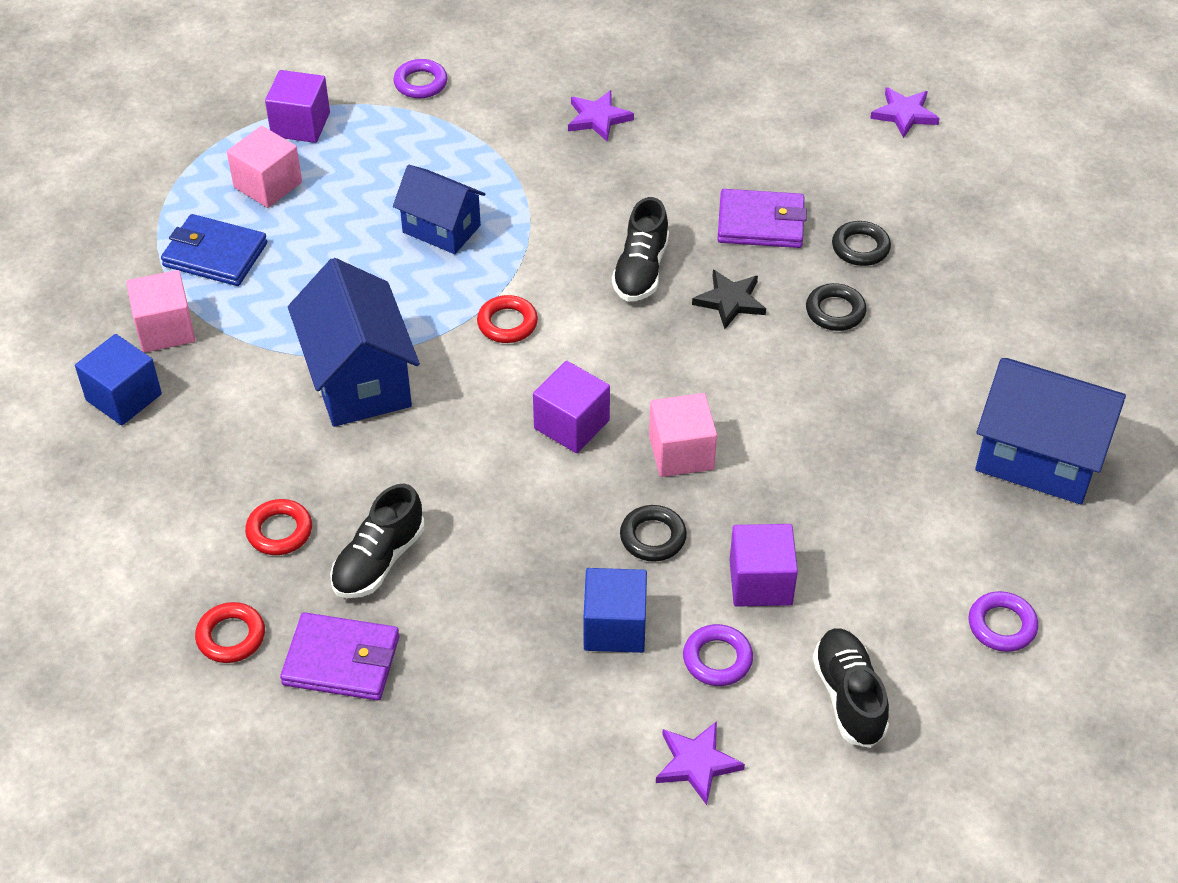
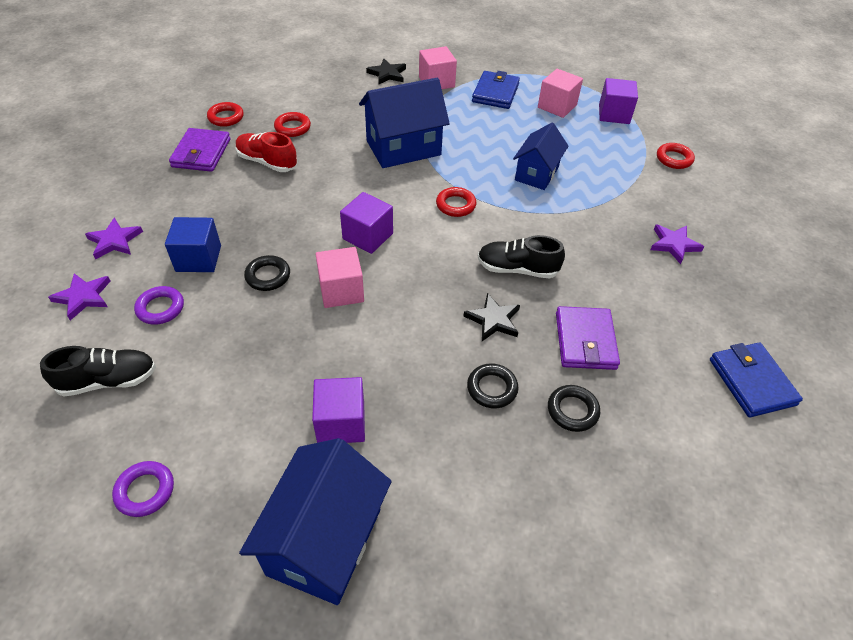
camera: 85 degrees right, 0 degrees up
(124, 397) = (387, 74): blue cube -> black star
(378, 560) = (267, 162): black shoe -> red shoe
(420, 83) = (674, 159): purple ring -> red ring
(760, 582) = (220, 332): purple cube -> purple cube (341, 423)
(812, 103) = (752, 382): none -> blue wallet
(904, 114) = (768, 457): purple star -> purple star (114, 241)

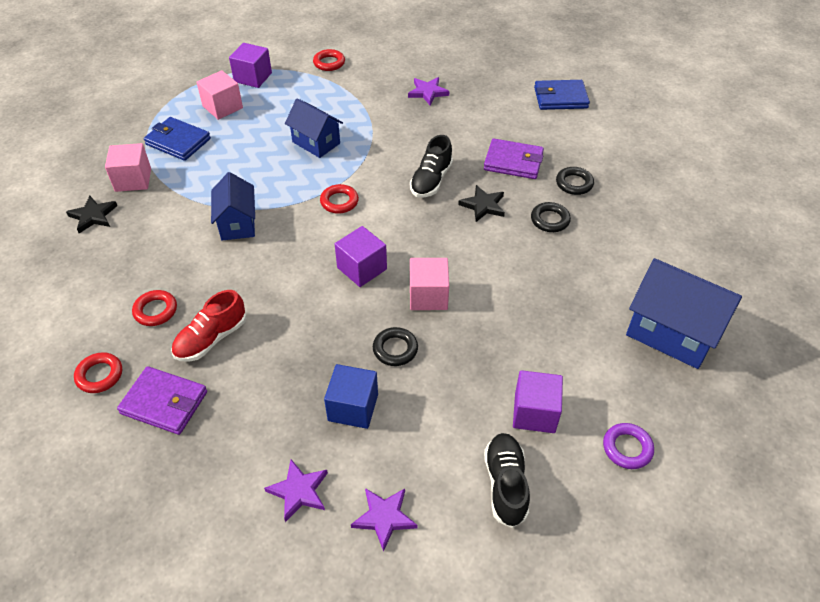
camera: 75 degrees left, 0 degrees up
(160, 308) = (418, 441): purple ring -> none
(341, 423) = (572, 312): purple cube -> purple cube (534, 413)
(403, 148) = (237, 223): blue house -> blue house, size x0.64

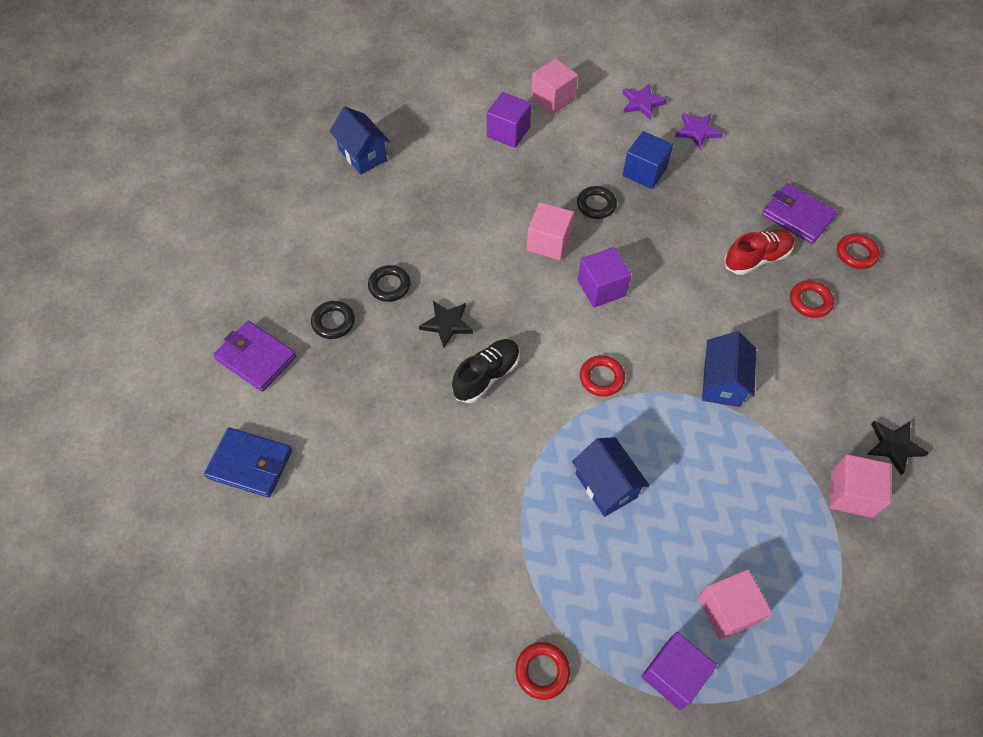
camera: 160 degrees left, 10 degrees up
(178, 141) = (794, 551): blue wallet -> none
(428, 92) = (420, 539): purple star -> none
(505, 484) = (553, 99): black shoe -> pink cube
(513, 162) = (379, 373): purple wallet -> purple wallet (256, 358)
(627, 448) = (457, 96): purple ring -> none
(671, 332) = (363, 155): blue house -> blue house, size x0.64

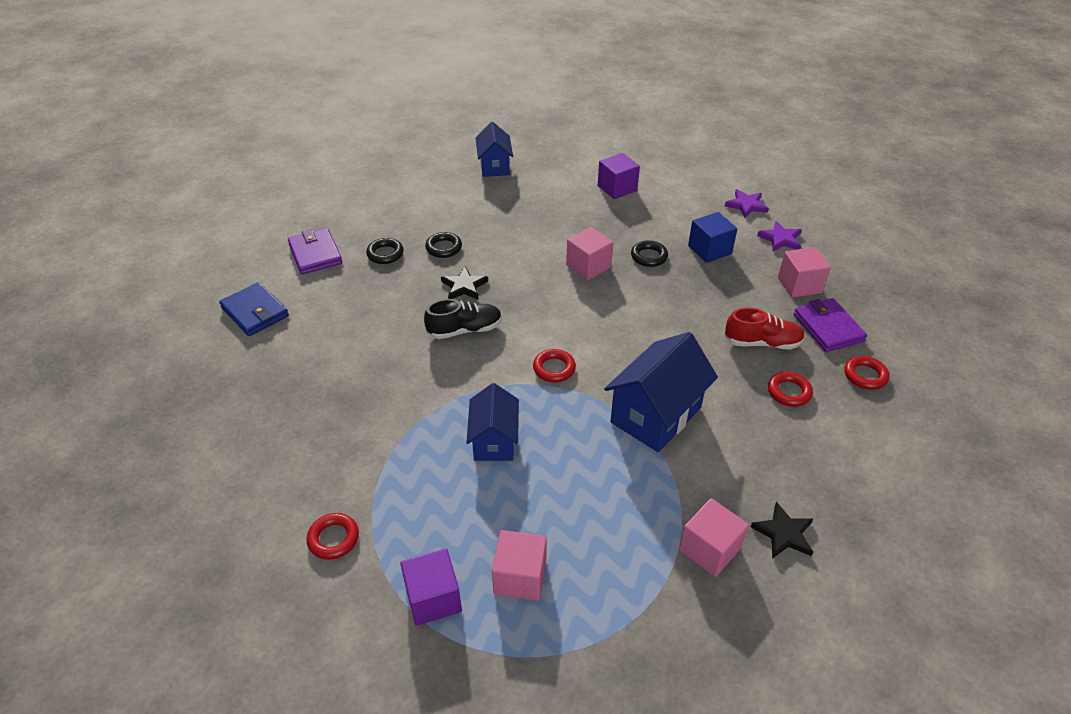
camera: 30 degrees right, 15 degrees down
(553, 99) = (672, 179): pink cube -> pink cube (799, 285)
(601, 288) = (606, 310): purple cube -> none
(722, 382) = (656, 415): blue house -> blue house, size x1.56

